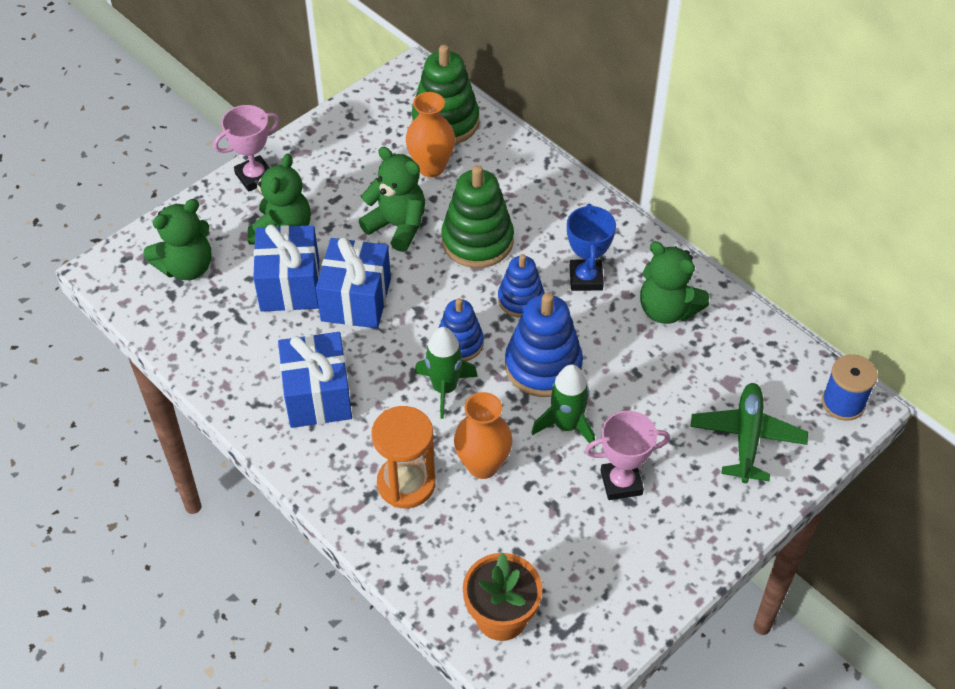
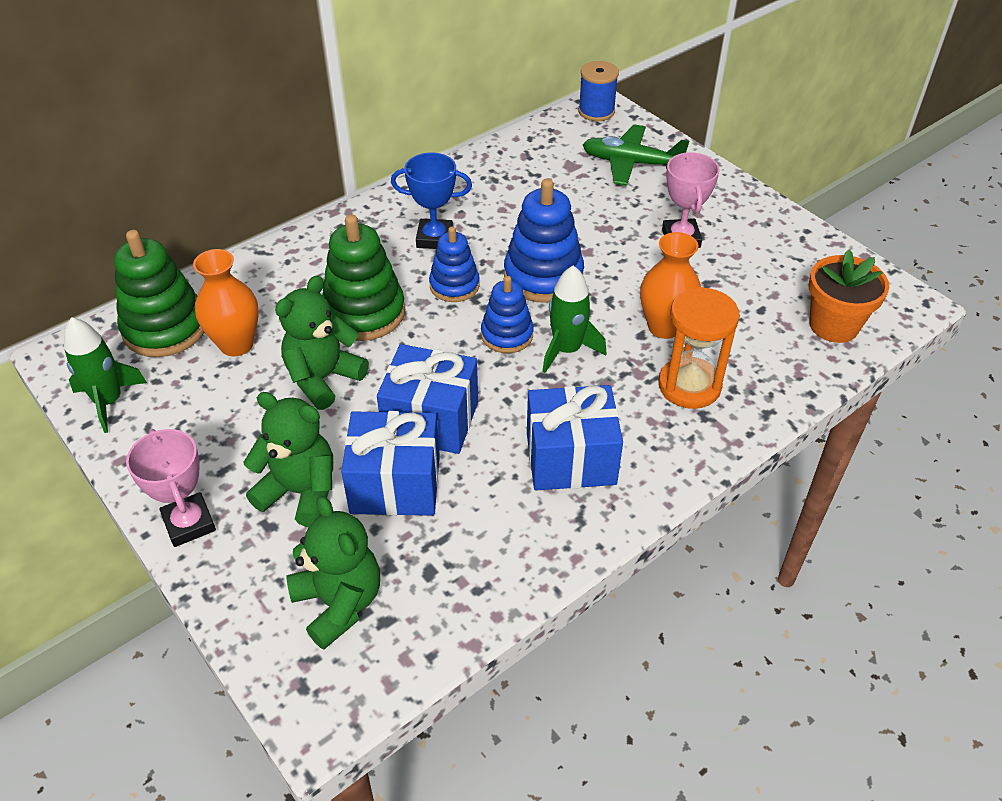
camera: 85 degrees left, 5 degrees down
(566, 425) = (616, 266): green rocket -> green rocket (109, 401)
(667, 310) = (483, 191): green teddy bear -> none

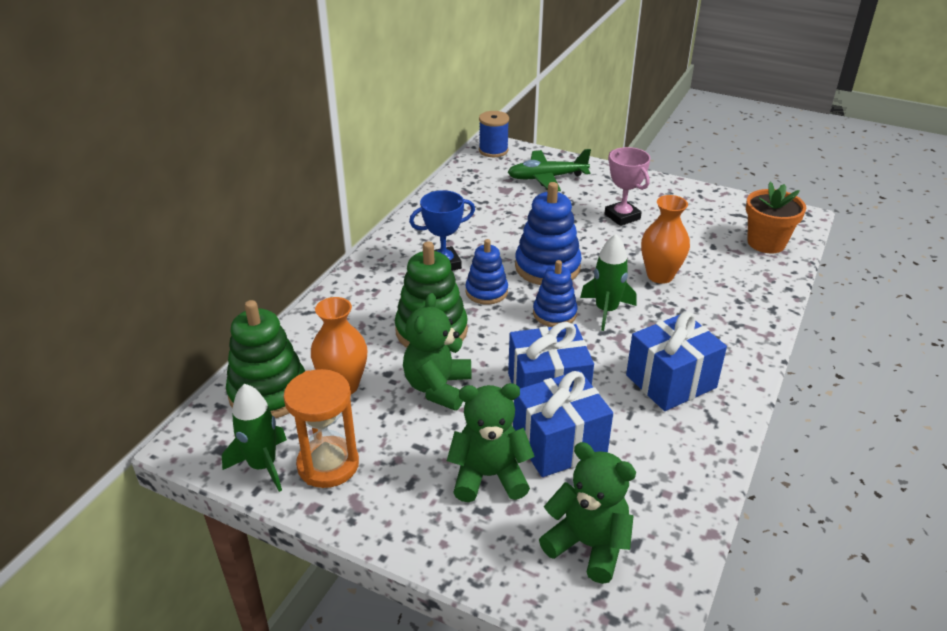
camera: 25 degrees left, 10 degrees down
(189, 523) = (415, 534): pink trophy -> none
(689, 386) = (709, 308): orange hourglass -> orange hourglass (328, 465)

